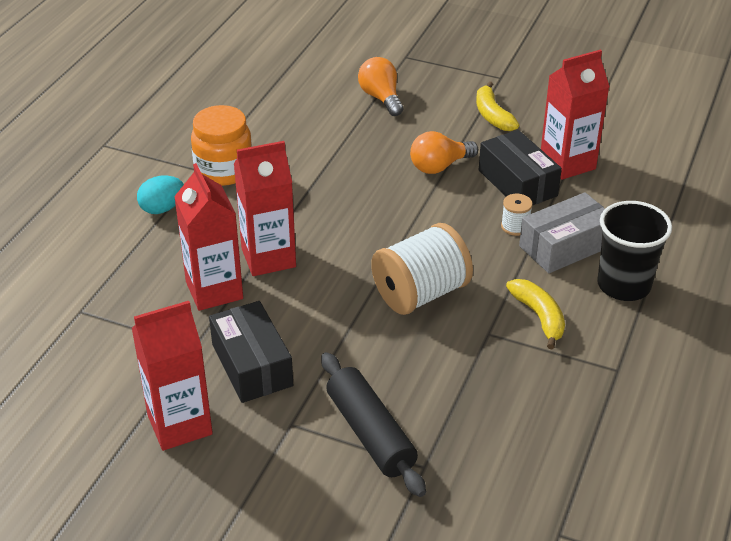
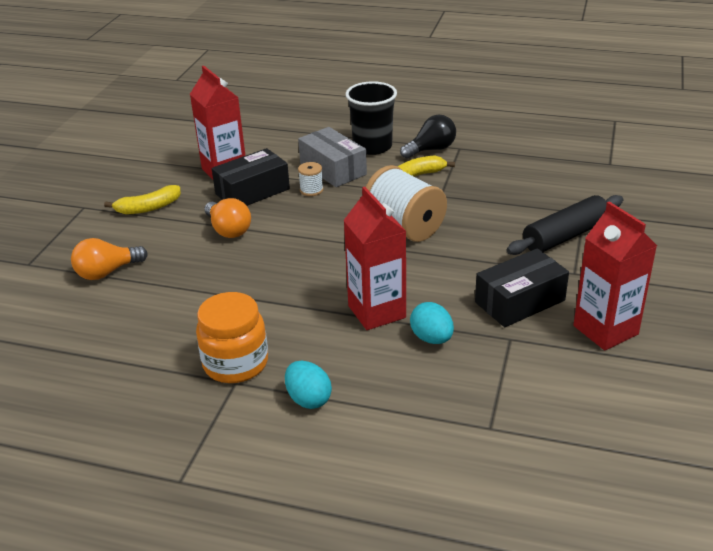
camera: 95 degrees left, 5 degrees down
(214, 290) = (431, 338): red carton -> turquoise egg
(613, 340) = (431, 149): none -> black light bulb

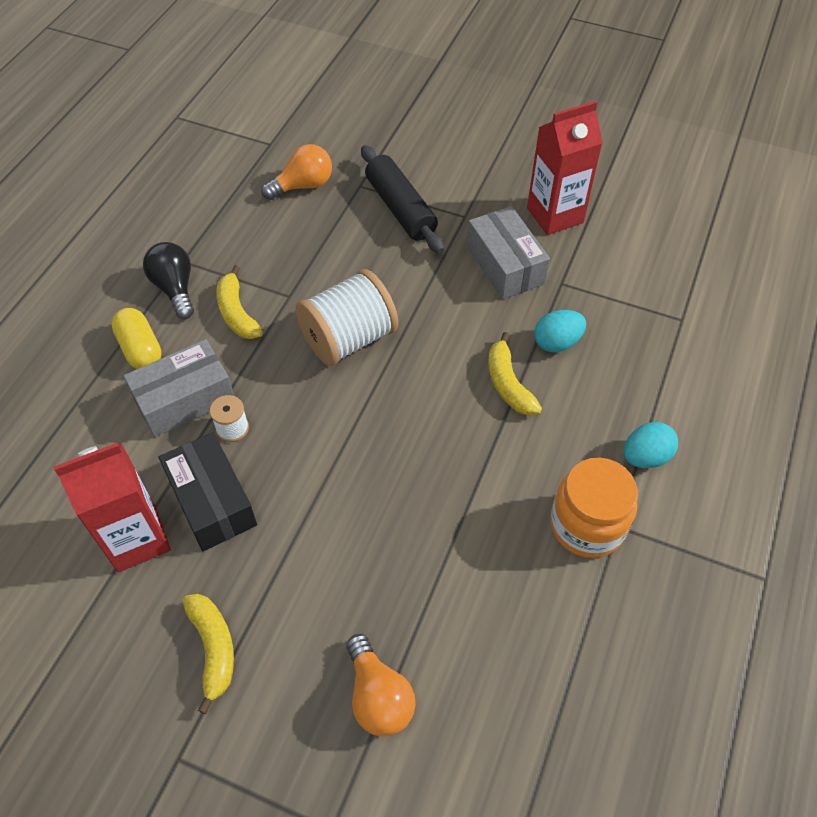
camera: 85 degrees left, 20 degrees up
(228, 230) = (306, 533): orange light bulb -> orange light bulb (303, 186)
(372, 147) = (140, 349): black cup -> yellow capsule
(377, 312) = (508, 384): red carton -> yellow banana
(520, 301) = (505, 265): black box -> grey box

